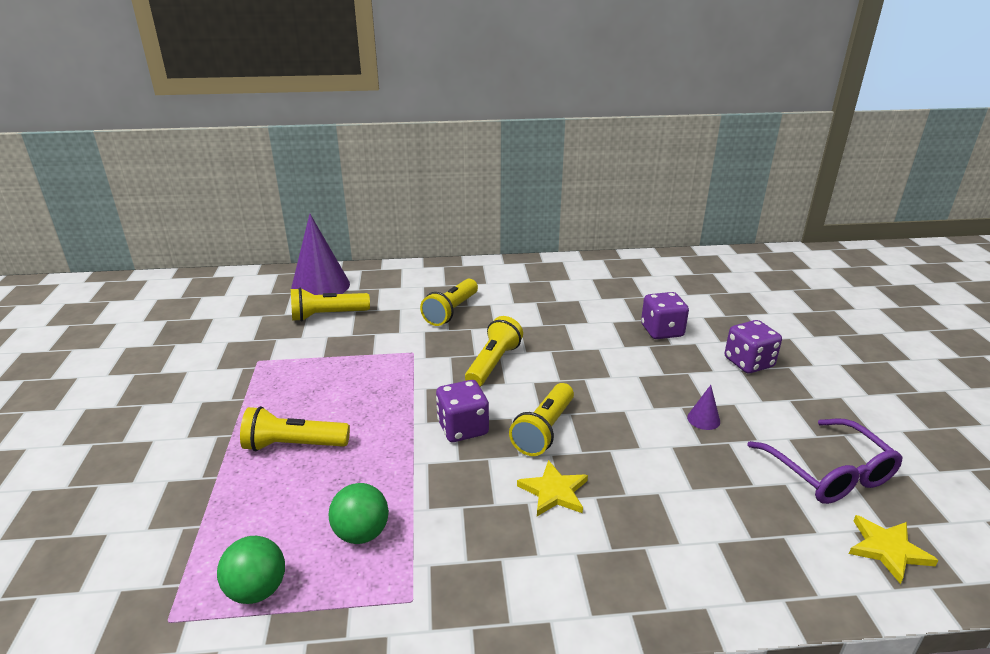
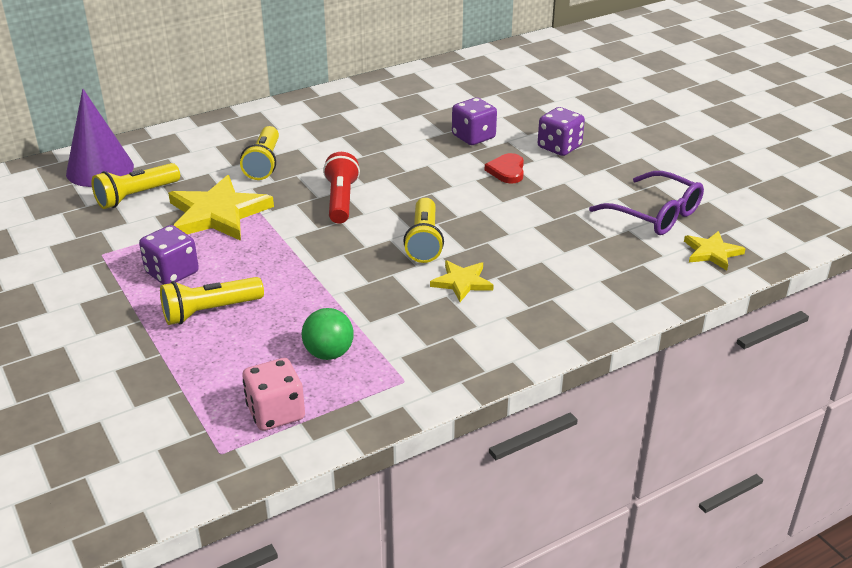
camera: 25 degrees left, 5 degrees up
(257, 590) = (276, 413): green ball -> pink dice
(377, 348) = (217, 214): none -> yellow star
(463, 428) = (353, 258): purple dice -> purple dice (172, 273)
(493, 363) = (341, 200): yellow flashlight -> red flashlight
(677, 375) = (507, 171): none -> red heart
(703, 419) = (546, 200): purple cone -> none

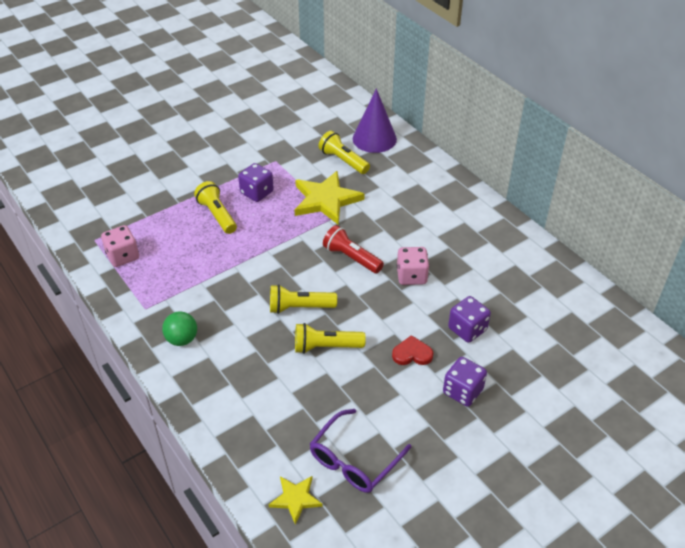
camera: 85 degrees right, 10 degrees up
(264, 164) = (396, 211): yellow flashlight -> yellow flashlight (325, 347)
(329, 353) = (174, 271): green ball -> green ball (182, 339)
(341, 200) = (351, 257): red flashlight -> red flashlight turned 135 degrees counterclockwise
(384, 162) = (411, 276): none -> pink dice
(462, 282) = (249, 331): yellow star -> none

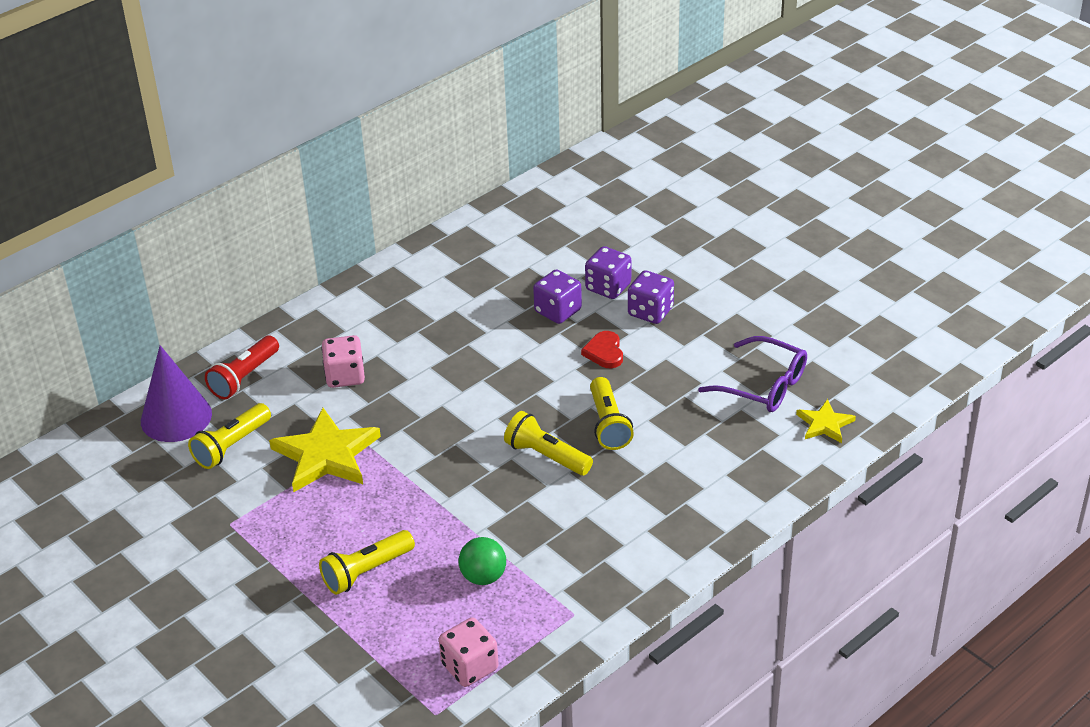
camera: 95 degrees left, 5 degrees down
(182, 339) = (623, 562): green ball -> green ball (483, 577)
(257, 192) = (310, 534): purple dice -> purple dice (608, 287)
(299, 307) = (546, 456): yellow flashlight -> yellow flashlight turned 135 degrees clockwise
(351, 257) = (446, 417): red flashlight -> red flashlight (244, 377)
(411, 276) = (475, 360): pink dice -> pink dice (345, 376)

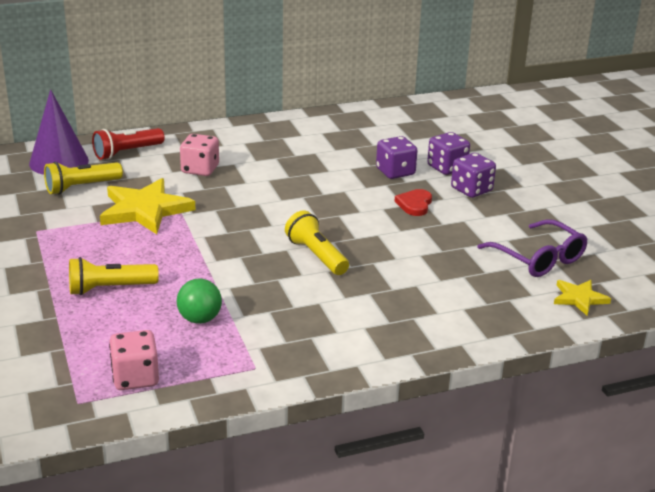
camera: 20 degrees right, 10 degrees down
(608, 424) = (384, 249): yellow flashlight -> none

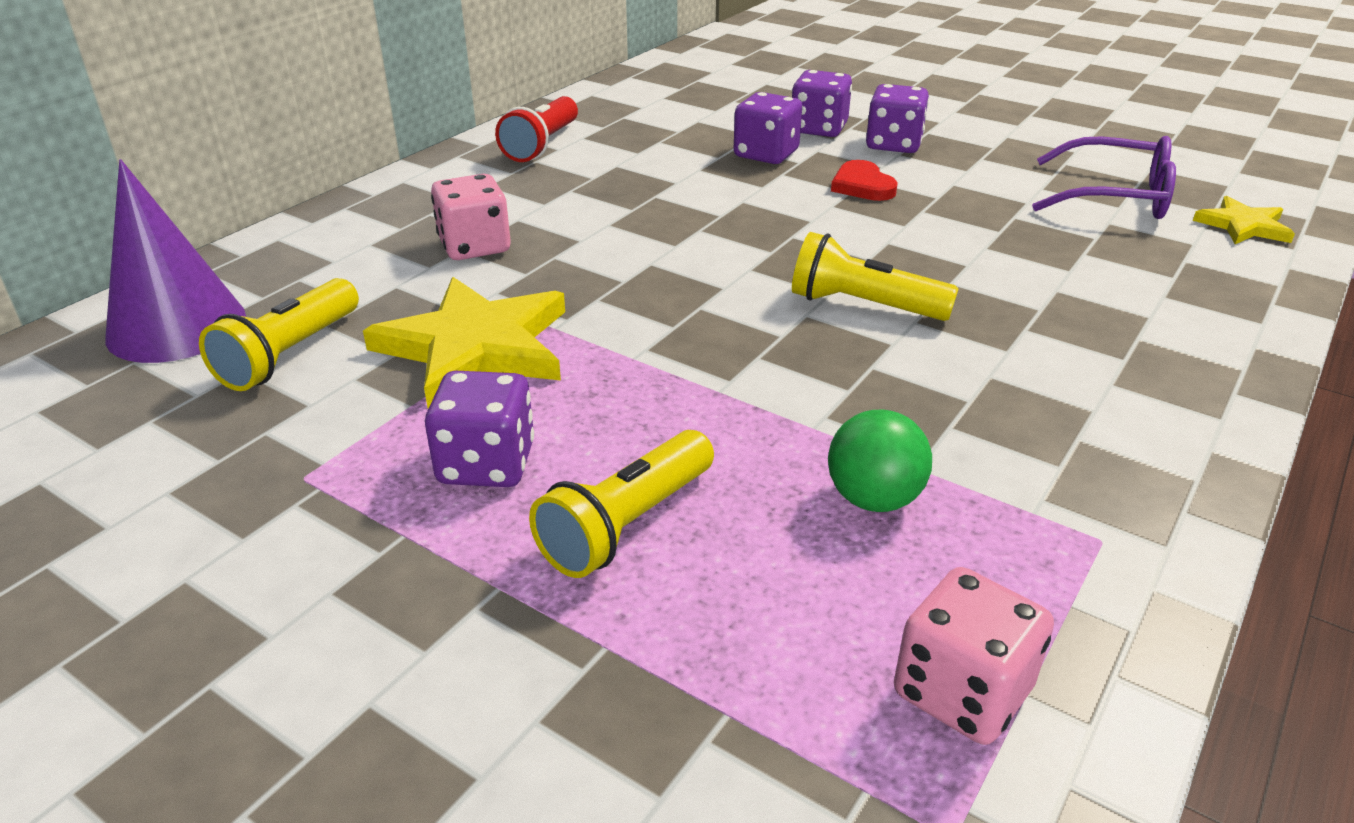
camera: 35 degrees left, 5 degrees up
(94, 251) = (486, 464): none -> purple dice
(127, 152) = (299, 264): red flashlight -> red flashlight (542, 145)

